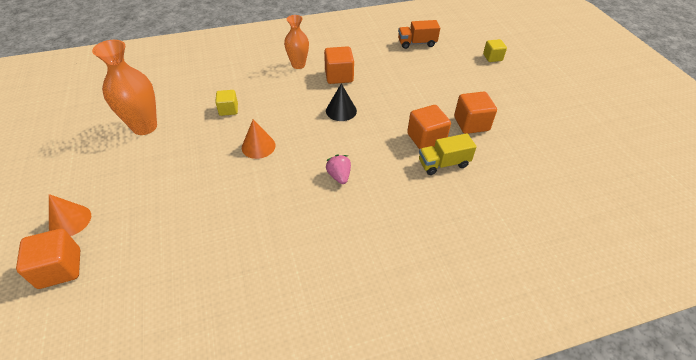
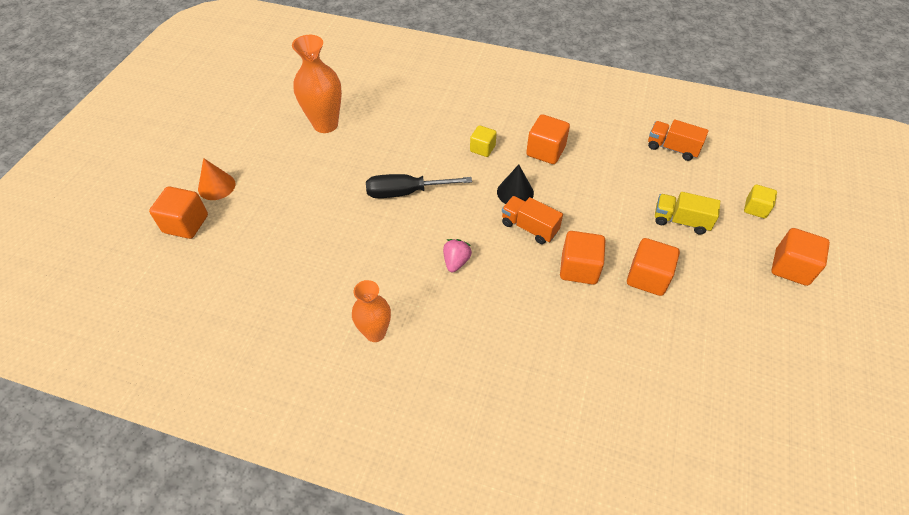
camera: 35 degrees right, 5 degrees up
(228, 110) = (408, 140): yellow cube -> yellow cube (482, 148)
(258, 146) = (406, 192): orange cone -> black screwdriver
(298, 65) = (513, 119): orange vase -> orange vase (375, 333)
(371, 128) = (529, 227): none -> orange truck
(443, 163) = (573, 305): yellow truck -> yellow truck (681, 221)
(539, 81) = (791, 267): none -> orange cube

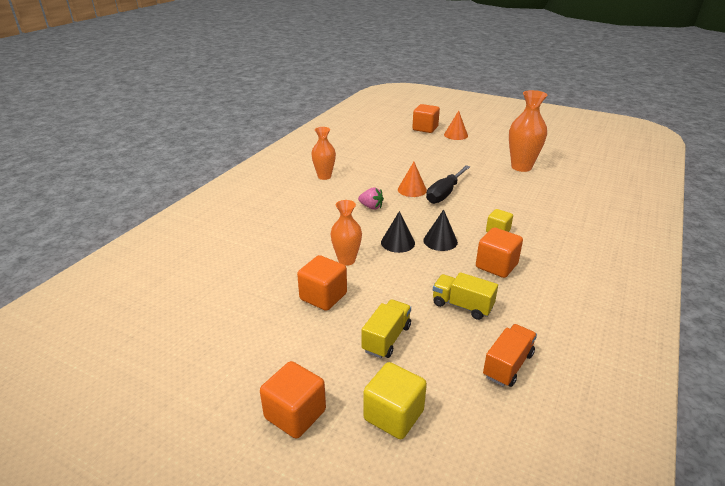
camera: 100 degrees right, 20 degrees down
(402, 224) = (412, 190): none -> orange cone
(406, 192) = (445, 193): black screwdriver -> black screwdriver turned 150 degrees counterclockwise
(529, 227) = (398, 242): orange truck -> black cone
(579, 268) = (346, 260): orange cube -> orange vase
(615, 174) = (462, 306): none -> yellow truck
(755, 208) = (393, 415): yellow cube -> yellow cube, size x1.55

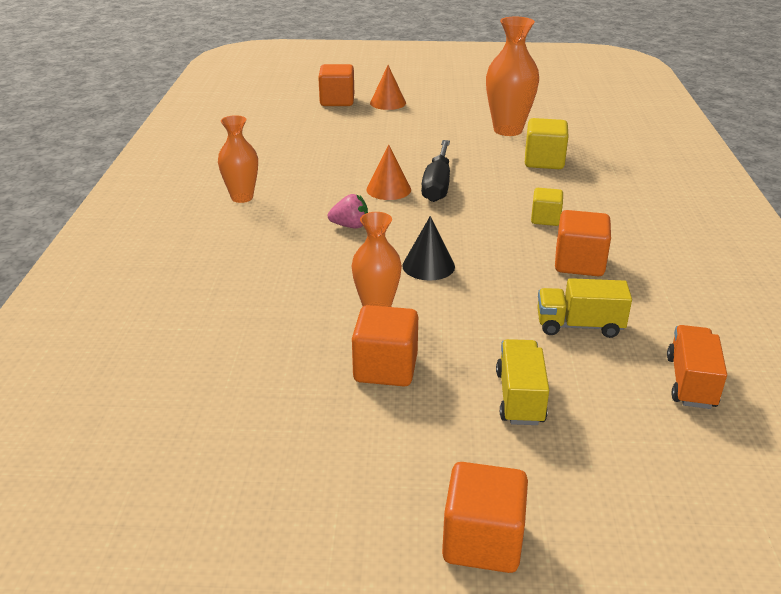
camera: 25 degrees left, 0 degrees up
(393, 415) = (610, 492): yellow cube -> yellow cube (544, 161)
(440, 241) = (483, 249): black cone -> none

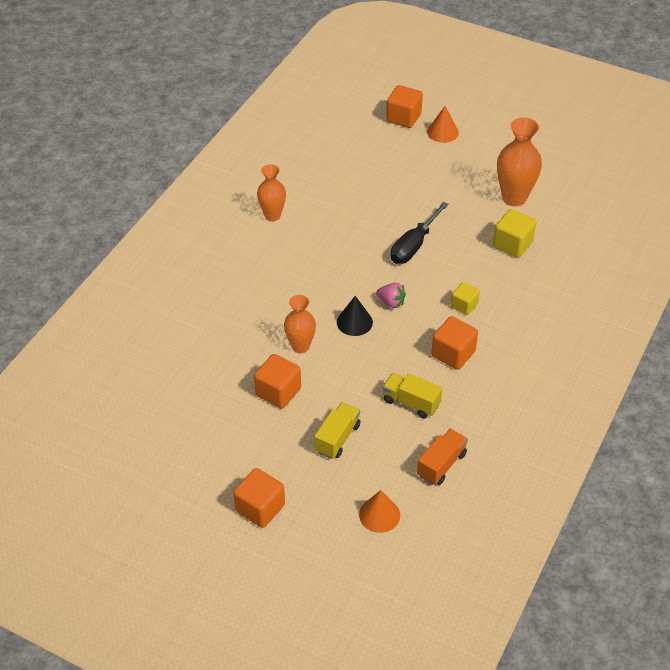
camera: 25 degrees right, 15 degrees up
(350, 226) = (327, 268): pink strawberry -> pink strawberry (391, 302)
(388, 189) = (376, 239): orange cone -> orange cone (379, 515)

